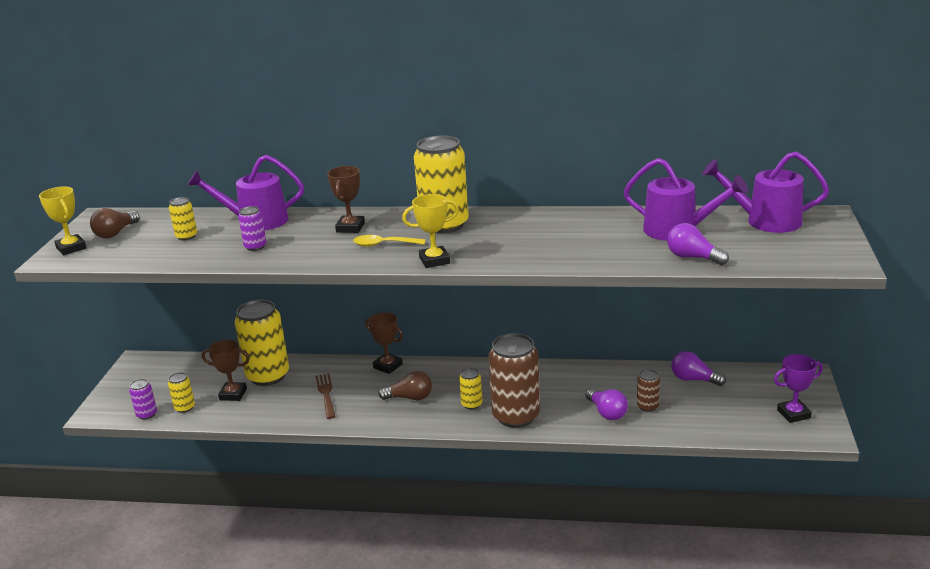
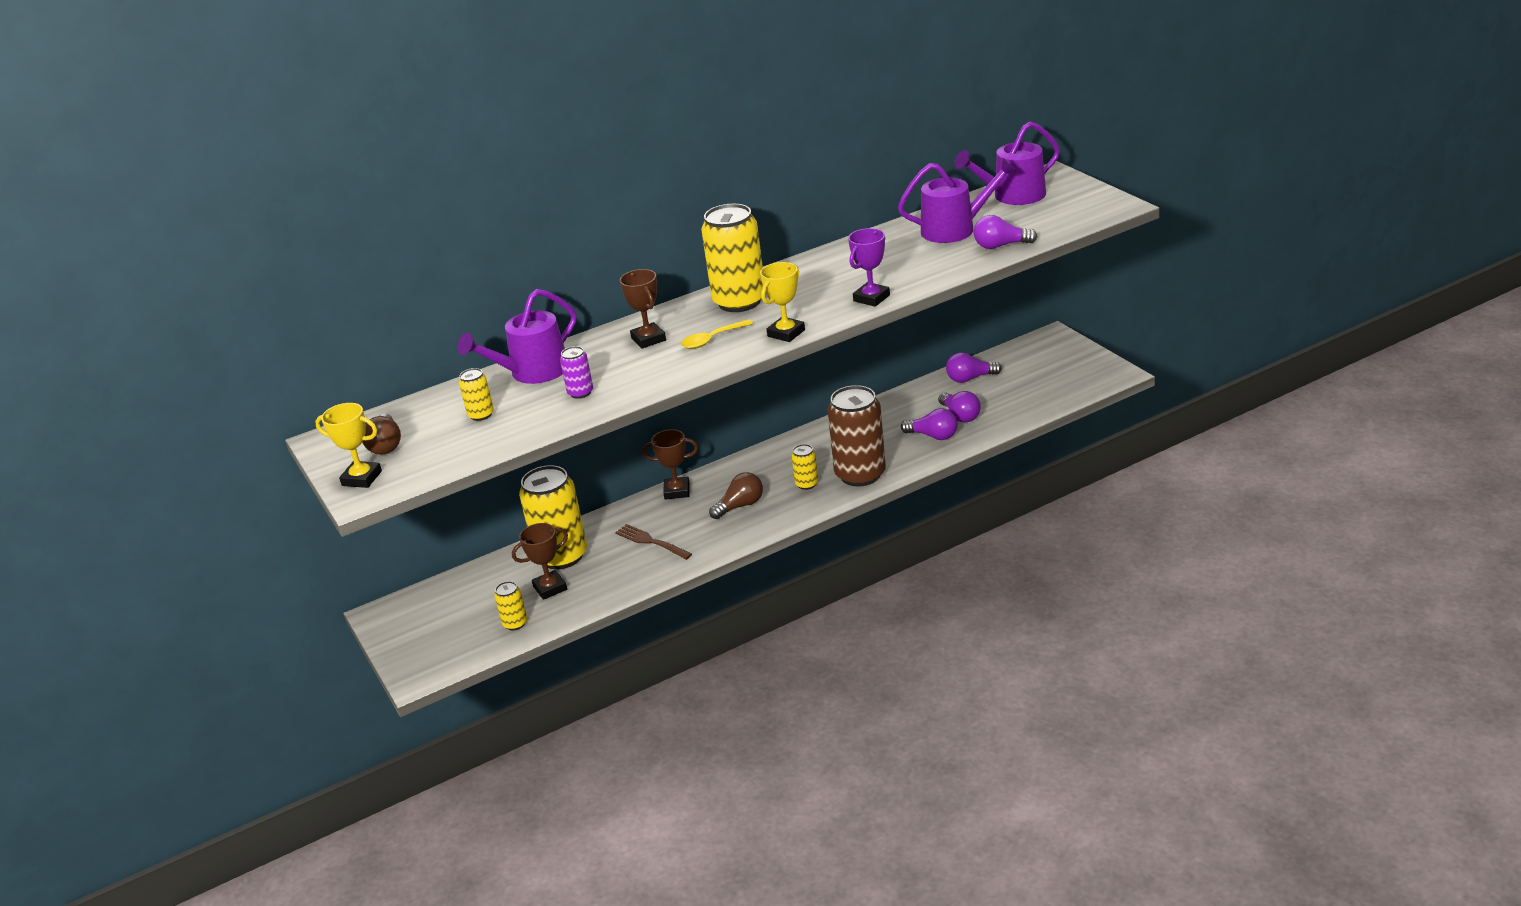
camera: 35 degrees left, 5 degrees up
(147, 414) = (481, 649): purple can -> none
(647, 406) = (960, 416): brown can -> purple light bulb
(793, 414) = (1078, 370): purple trophy -> purple trophy (871, 298)

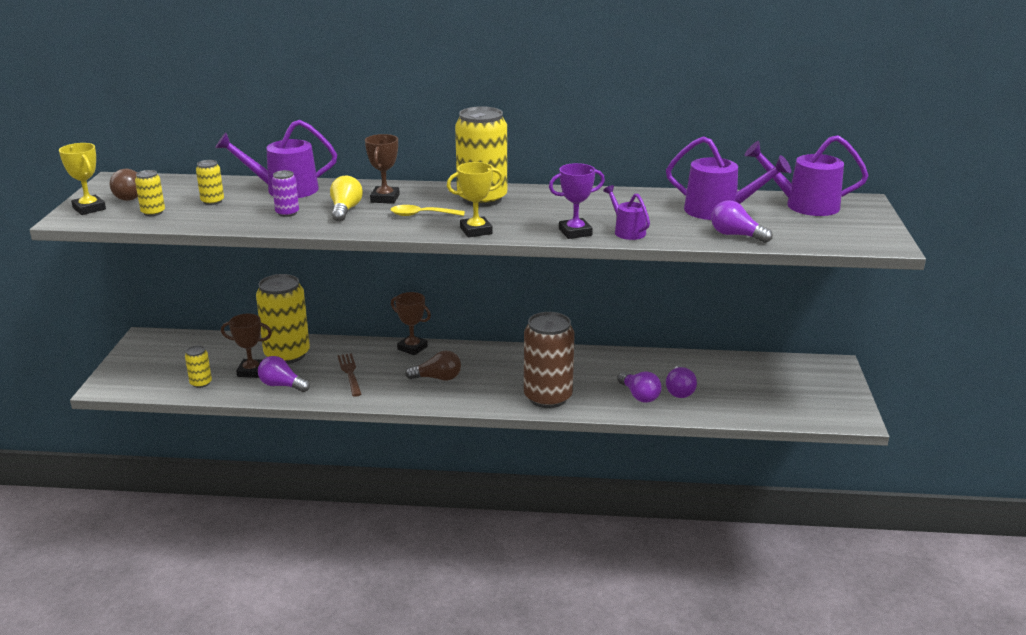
camera: 30 degrees right, 5 degrees down
(631, 366) = (345, 210): none -> yellow light bulb
(806, 484) = (501, 385): yellow can -> yellow can (153, 212)
(911, 279) = (627, 231): none -> purple watering can
(970, 378) = (724, 367): purple light bulb -> purple light bulb (282, 385)

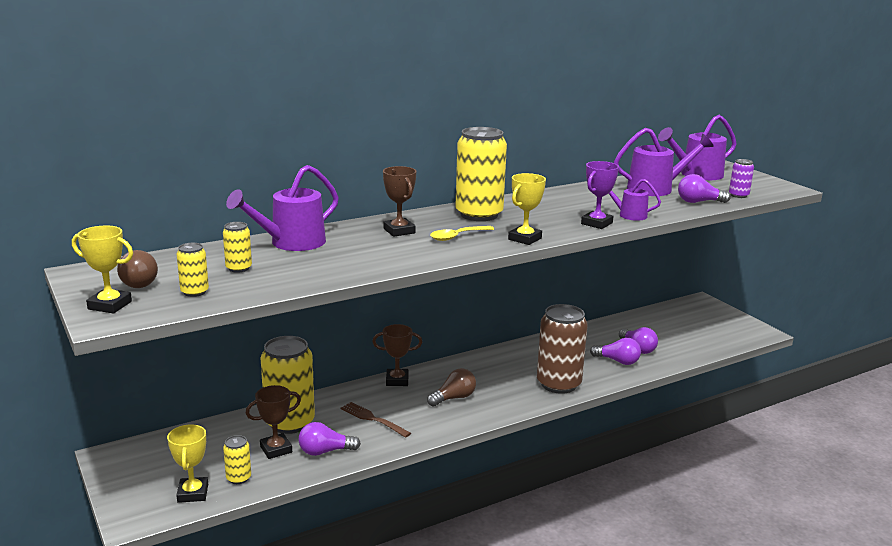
camera: 35 degrees left, 5 degrees down
(160, 383) = (193, 493): none -> yellow trophy
(287, 213) = (335, 261): purple can -> purple can (738, 195)
(345, 210) = (384, 247): yellow light bulb -> none

